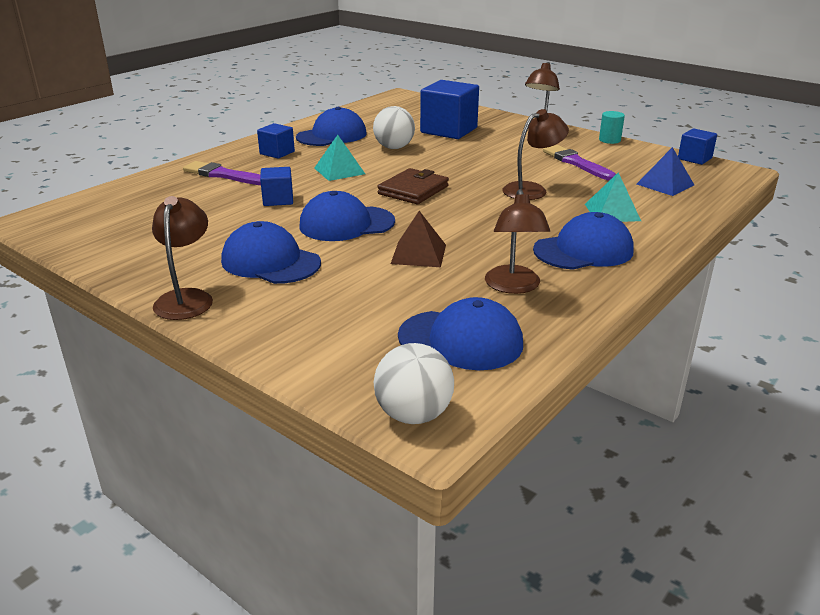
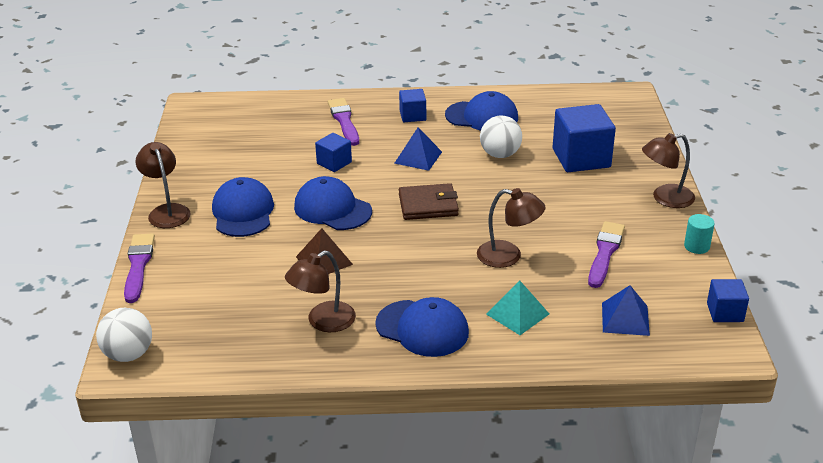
camera: 50 degrees right, 5 degrees up
(186, 298) = (167, 211): brown lamp -> brown lamp turned 75 degrees counterclockwise
(253, 349) = (138, 265): none -> purple brush
(339, 171) = (418, 157): turquoise pyramid -> blue pyramid
(461, 340) = (226, 333): blue cap -> none

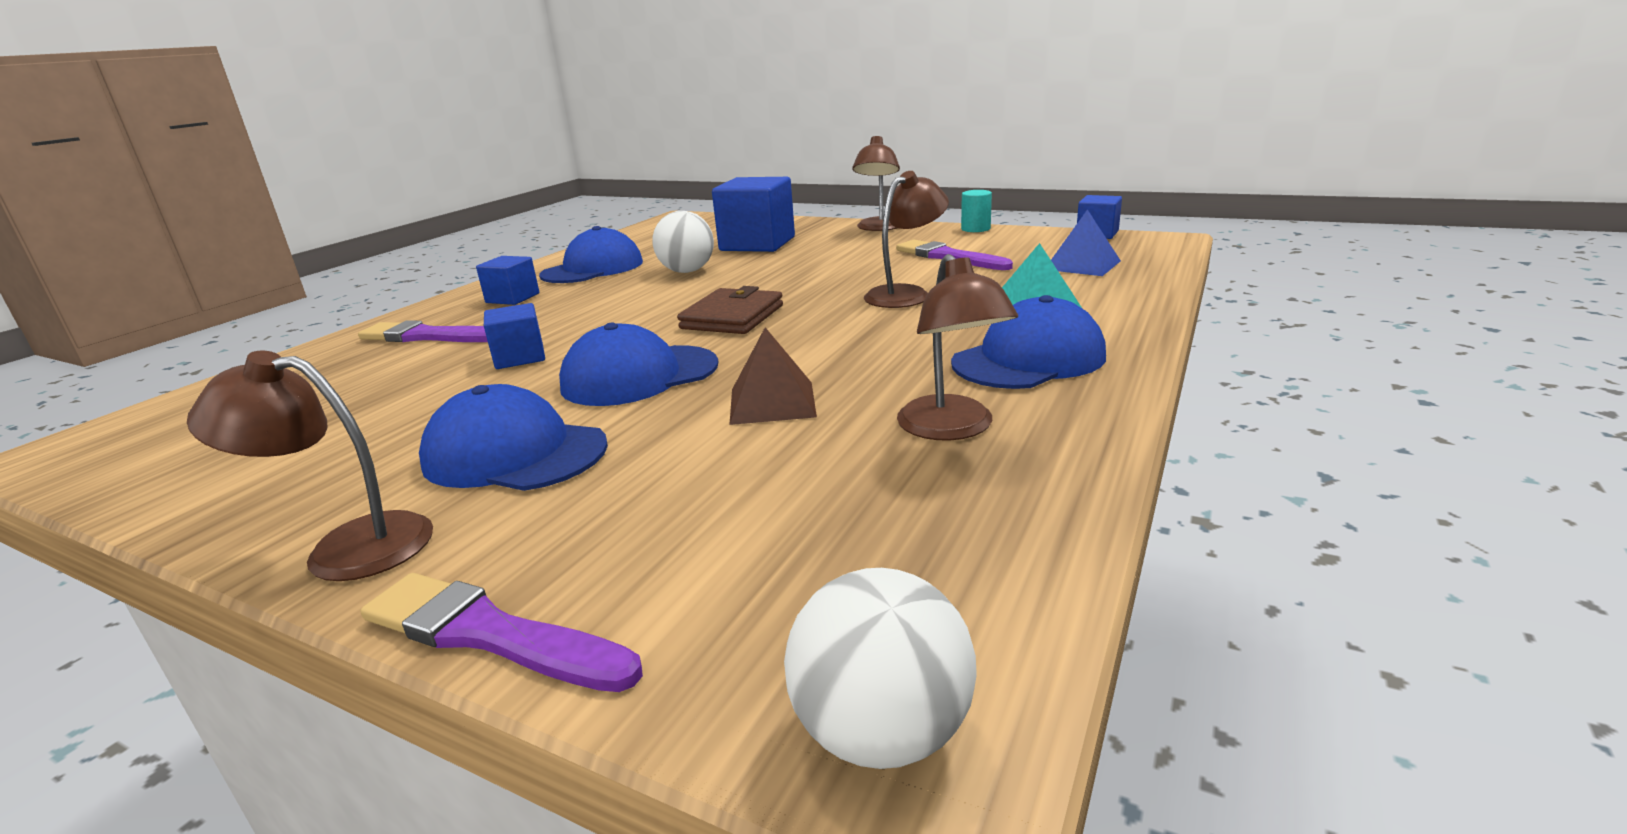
camera: 60 degrees left, 10 degrees down
(418, 157) = (612, 308): blue pyramid -> none

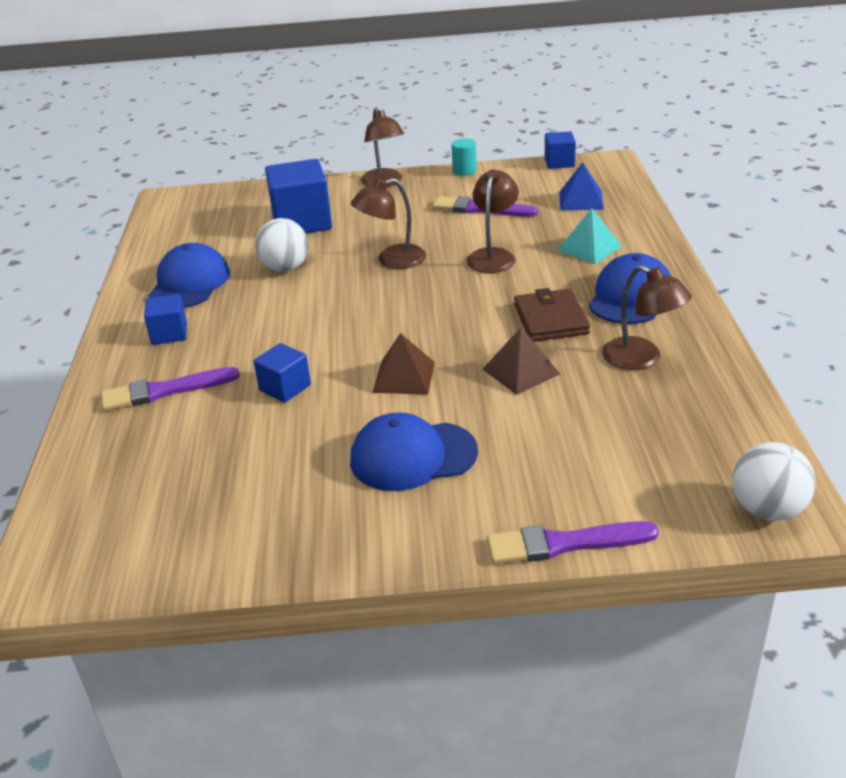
camera: 30 degrees left, 10 degrees up
(347, 547) = (411, 541): brown lamp -> brown lamp (392, 260)
(639, 376) = (404, 377): blue cap -> brown pyramid
(732, 317) = (395, 308): brown wallet -> brown wallet (551, 319)

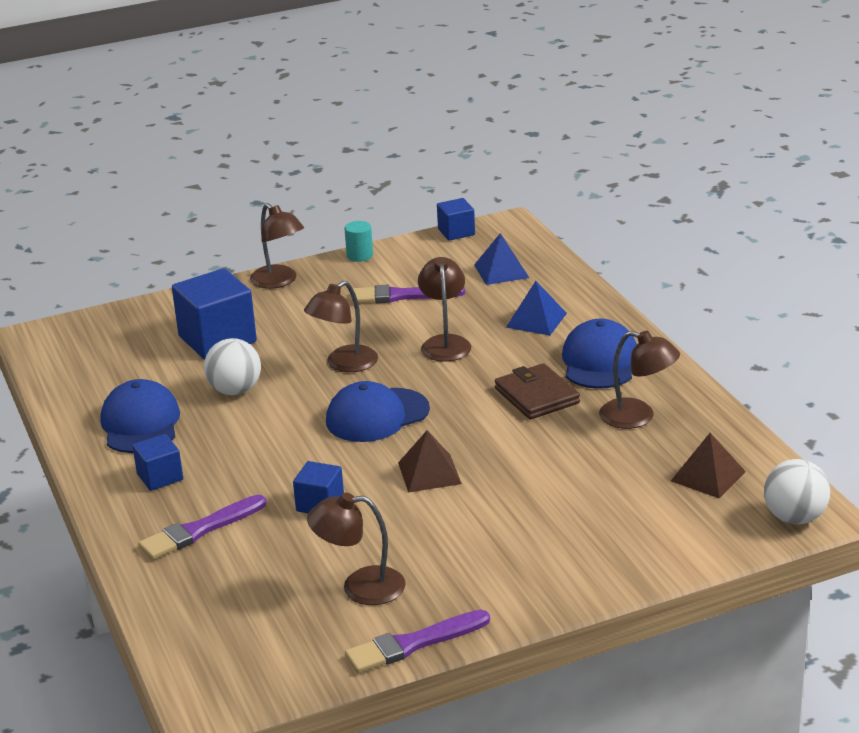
camera: 20 degrees left, 5 degrees down
(264, 483) = (360, 587): none -> brown lamp
(413, 456) = (481, 537): blue cap -> blue cap (377, 415)
(521, 371) = (535, 448): brown pyramid -> brown pyramid (708, 476)
(564, 544) = (648, 577): purple brush -> purple brush (413, 644)
(589, 248) = (536, 320): turquoise pyramid -> blue pyramid

